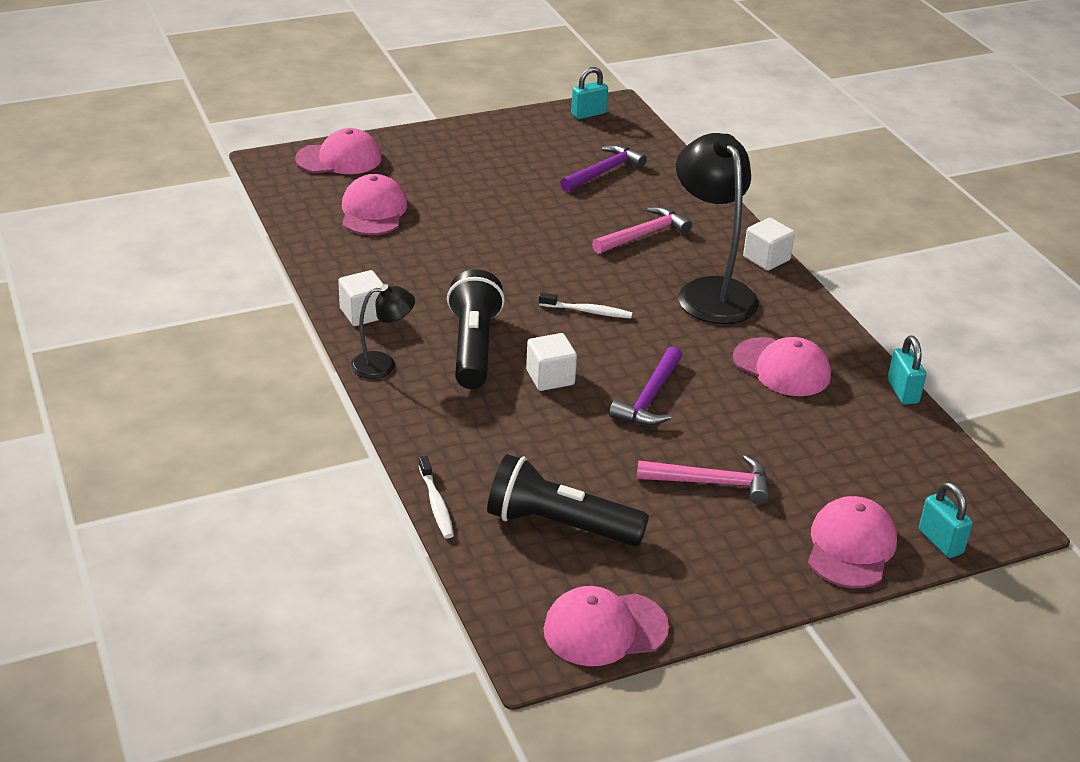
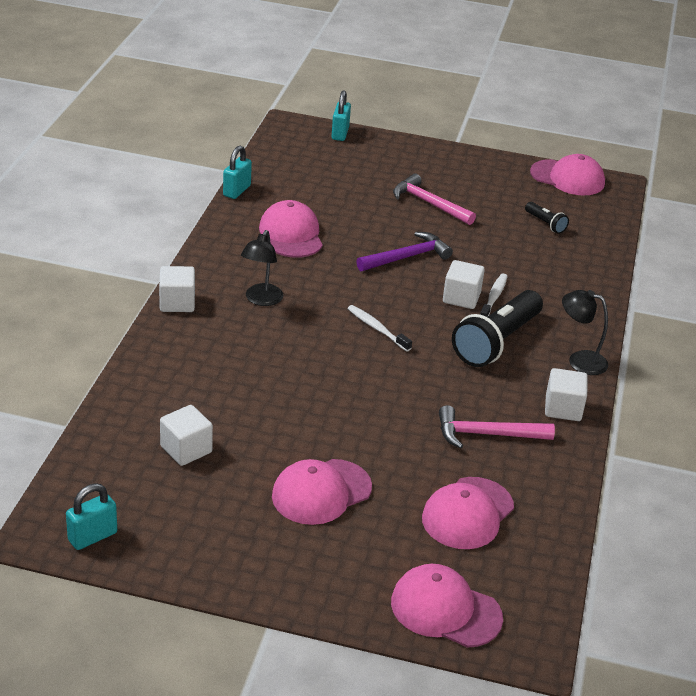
camera: 145 degrees left, 0 degrees up
(436, 504) = (613, 263): white toothbrush -> white toothbrush (493, 298)
(559, 525) = (545, 224): black flashlight -> black flashlight, size x0.46
(588, 114) = (92, 537): turquoise padlock -> turquoise padlock turned 45 degrees counterclockwise
(604, 172) = (186, 449): purple hammer -> white cube
(644, 235) = (244, 368): pink hammer -> pink hammer (486, 434)
(710, 291) = (261, 300): black lamp -> black lamp, size x0.51
(851, 547) = (391, 151): pink cap -> pink cap (321, 492)

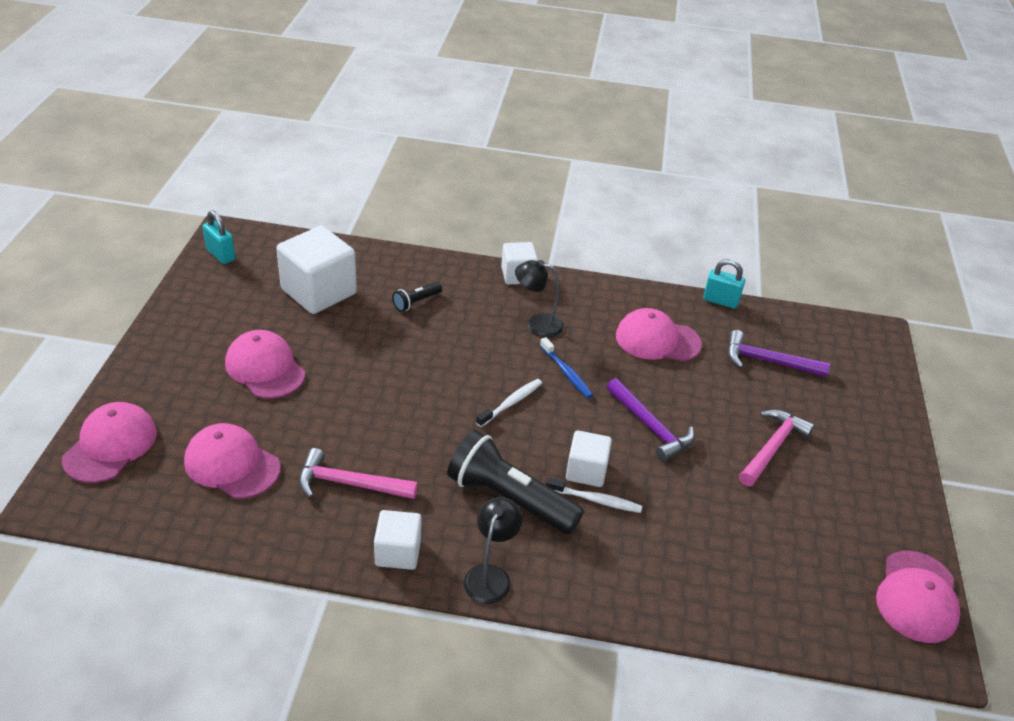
camera: 85 degrees right, 5 degrees up
(186, 449) = (319, 292): white cube -> white cube, size x1.76
(291, 234) = (657, 340): pink cap -> pink cap turned 150 degrees counterclockwise
(324, 184) = (767, 361): none -> purple hammer
(335, 292) = (566, 373): none -> blue toothbrush
(340, 133) = (885, 372): turquoise padlock -> none
(486, 434) = (349, 483): pink hammer -> pink hammer turned 75 degrees counterclockwise
(545, 224) = (782, 562): black flashlight -> black flashlight (416, 302)

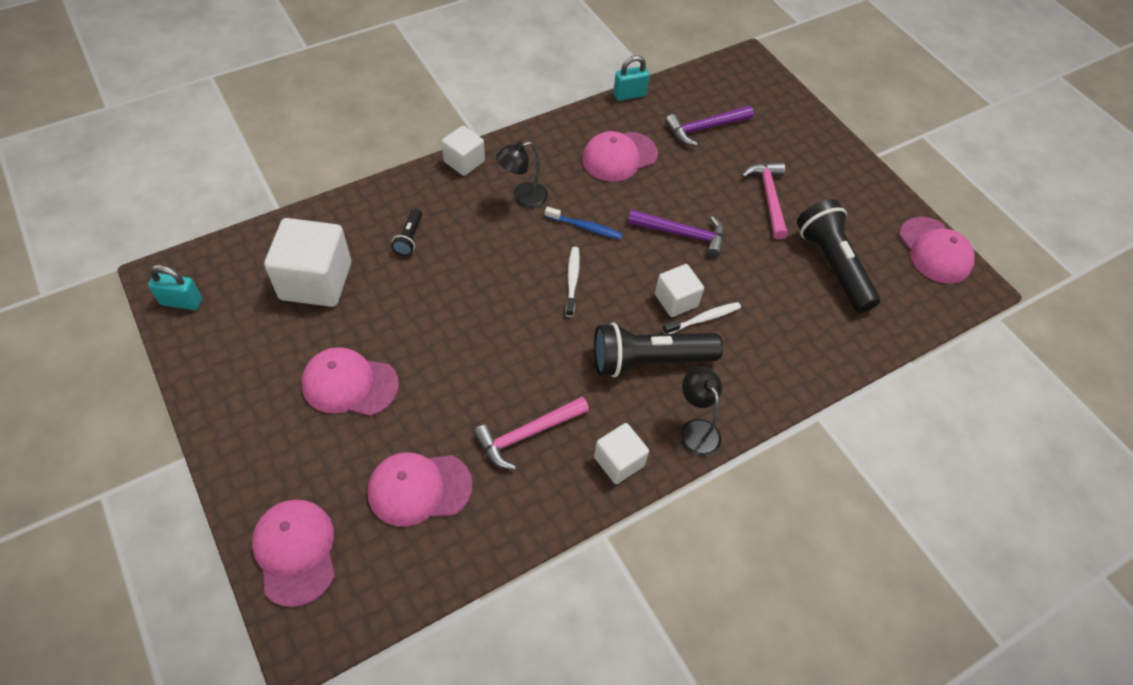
camera: 40 degrees left, 15 degrees up
(778, 538) = (832, 265): none -> black flashlight

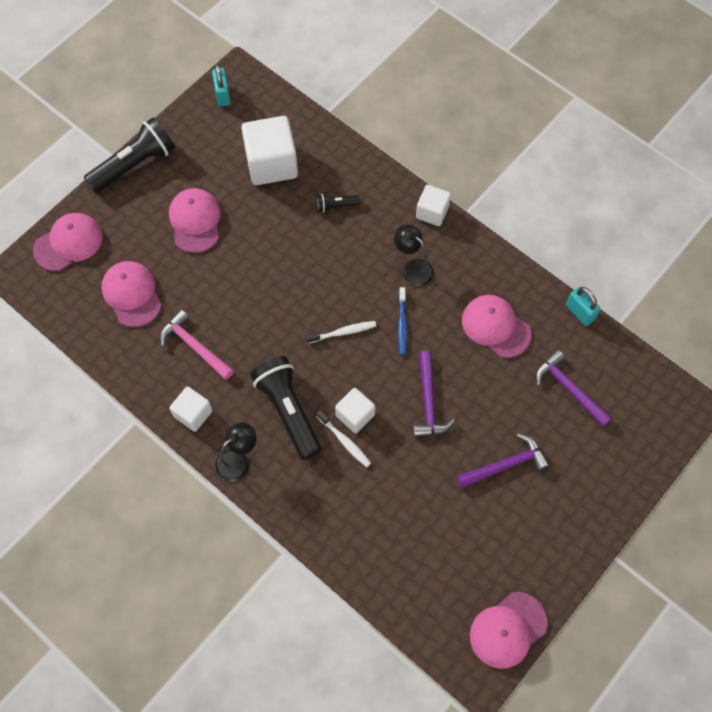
camera: 75 degrees right, 10 degrees up
(769, 197) = (506, 465): pink hammer -> purple hammer
(832, 265) = (448, 536): black flashlight -> black flashlight (135, 164)

